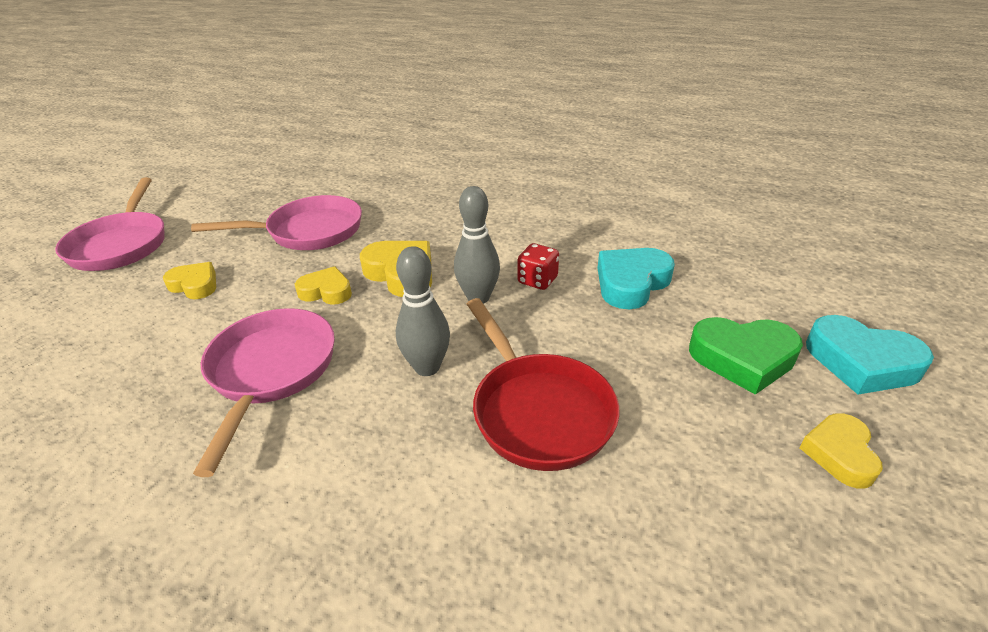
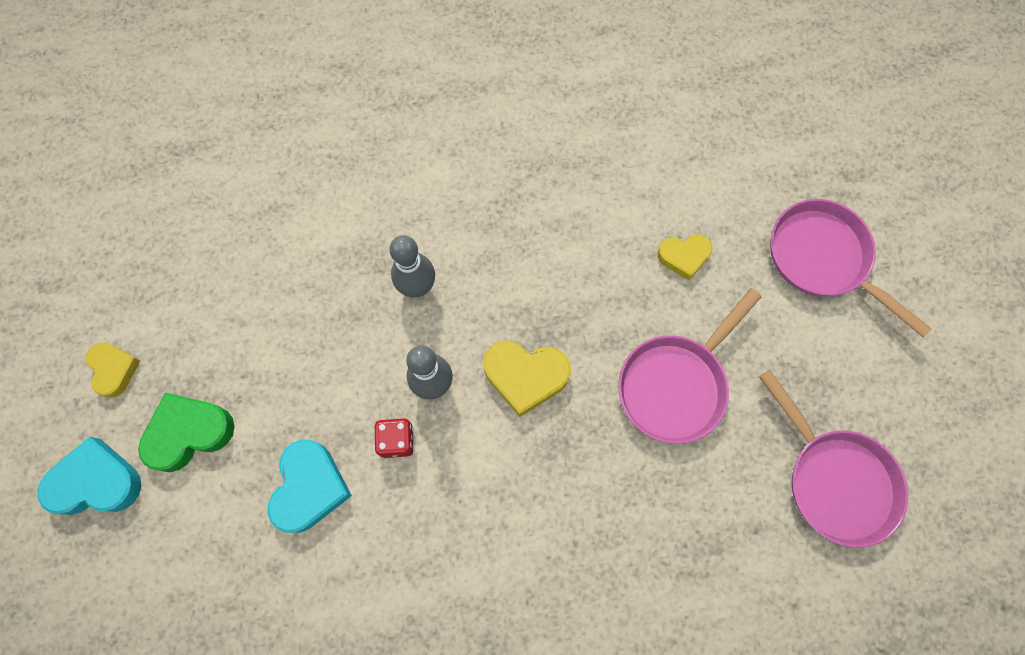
camera: 145 degrees right, 35 degrees up
(271, 371) = (521, 221): pink pan -> pink pan (834, 480)
(326, 291) = (567, 315): yellow heart -> none
(538, 411) = (317, 294): red pan -> none

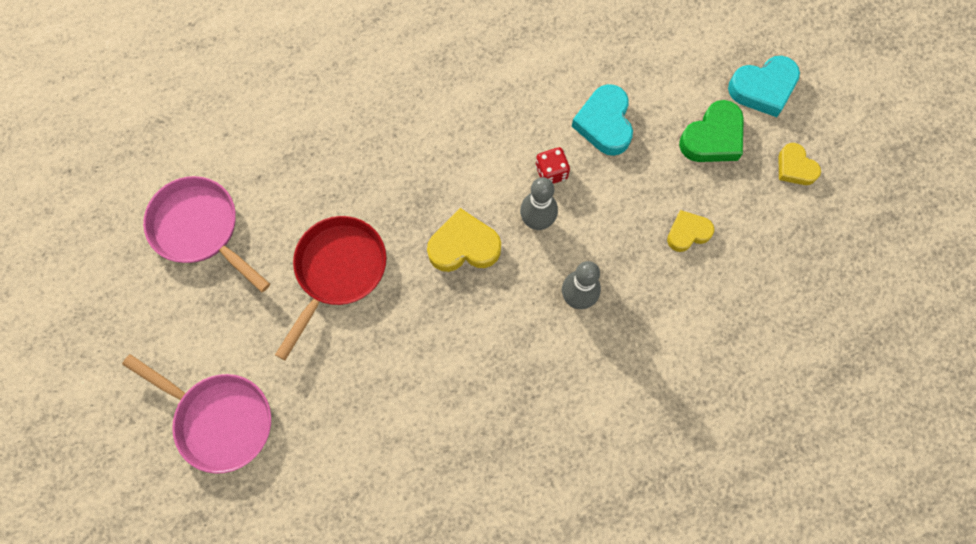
camera: 165 degrees right, 0 degrees up
(675, 384) = (338, 271): pink pan -> red pan
(683, 257) = (348, 388): yellow heart -> yellow heart (687, 233)

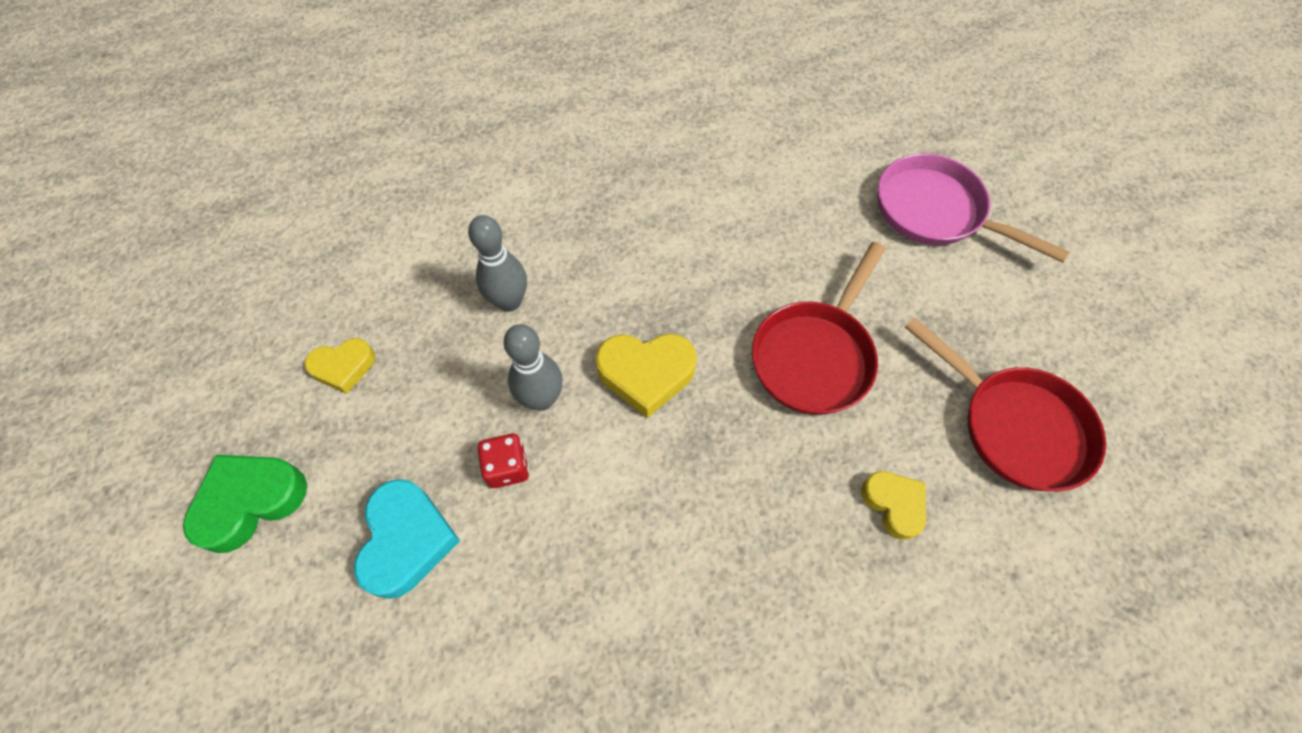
camera: 175 degrees left, 10 degrees down
(200, 229) = (1015, 426): pink pan -> red pan
(763, 89) = (132, 581): turquoise heart -> none
(795, 167) = (154, 444): yellow heart -> yellow heart (894, 504)

